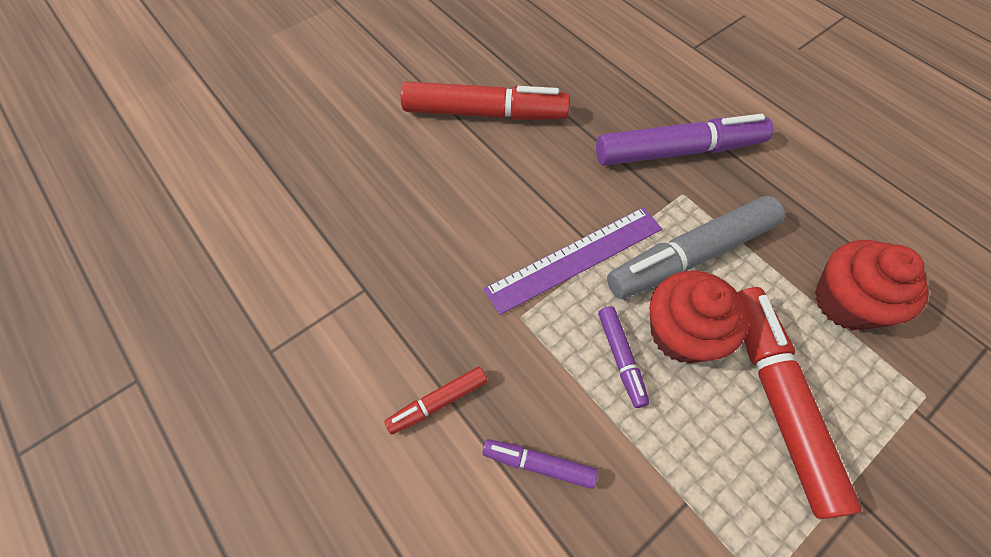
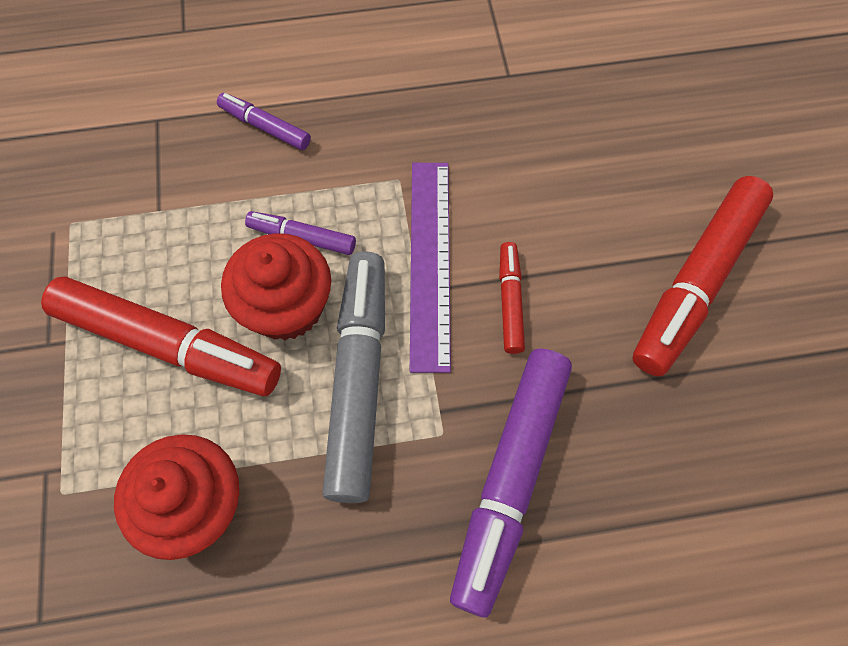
camera: 120 degrees right, 5 degrees up
(438, 402) = (364, 84): red marker -> red marker (510, 301)
(539, 464) = (265, 127): purple marker -> purple marker turned 105 degrees counterclockwise

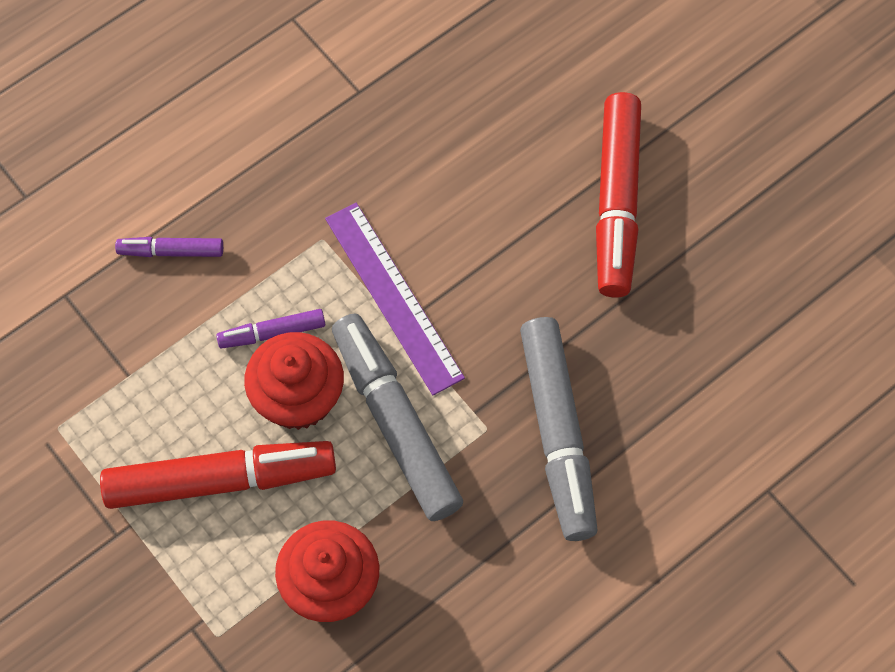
camera: 30 degrees left, 0 degrees up
(510, 301) = (478, 296): red marker -> none
(511, 479) = (558, 433): purple marker -> grey marker

